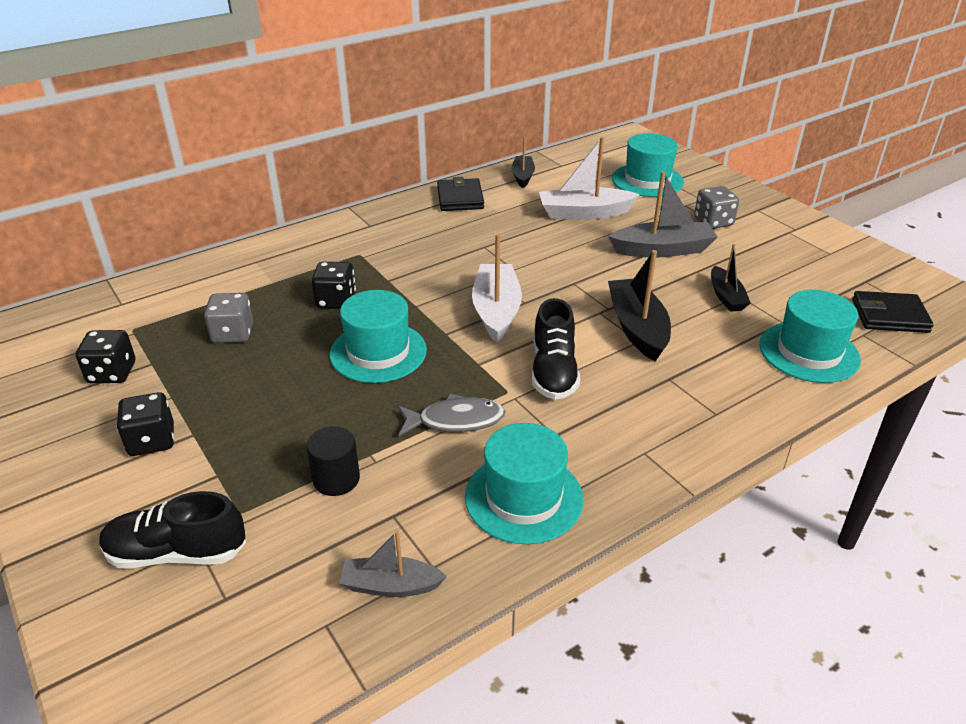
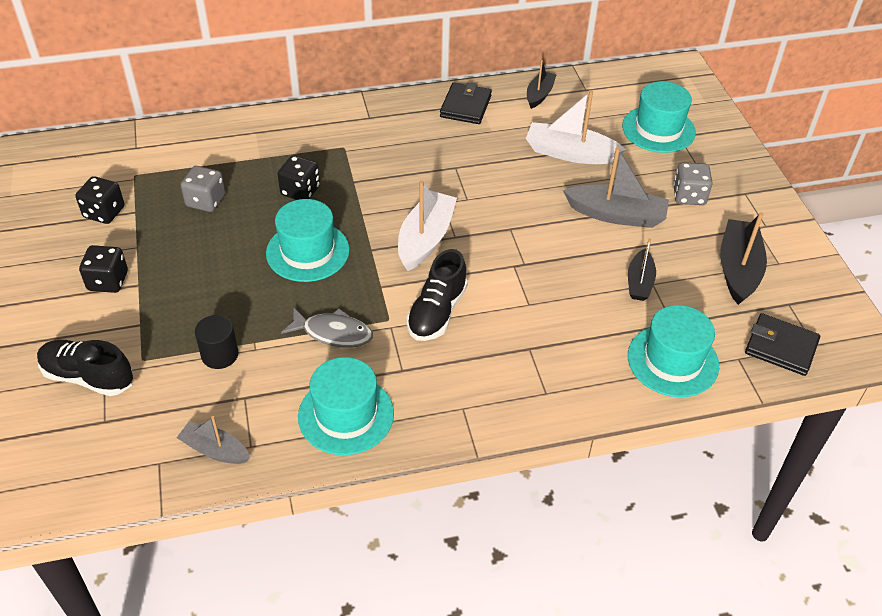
camera: 20 degrees right, 10 degrees up
(637, 328) = (535, 291): black boat -> black boat (738, 269)

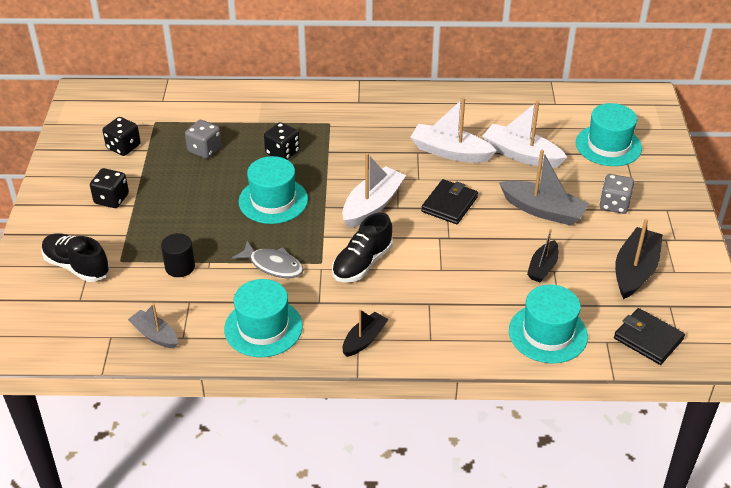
camera: 15 degrees right, 5 degrees down
(465, 106) = (443, 104): black wallet -> black wallet (449, 204)
(492, 162) = (450, 152): none -> white boat
(539, 95) = (512, 102): black boat -> black boat (364, 340)

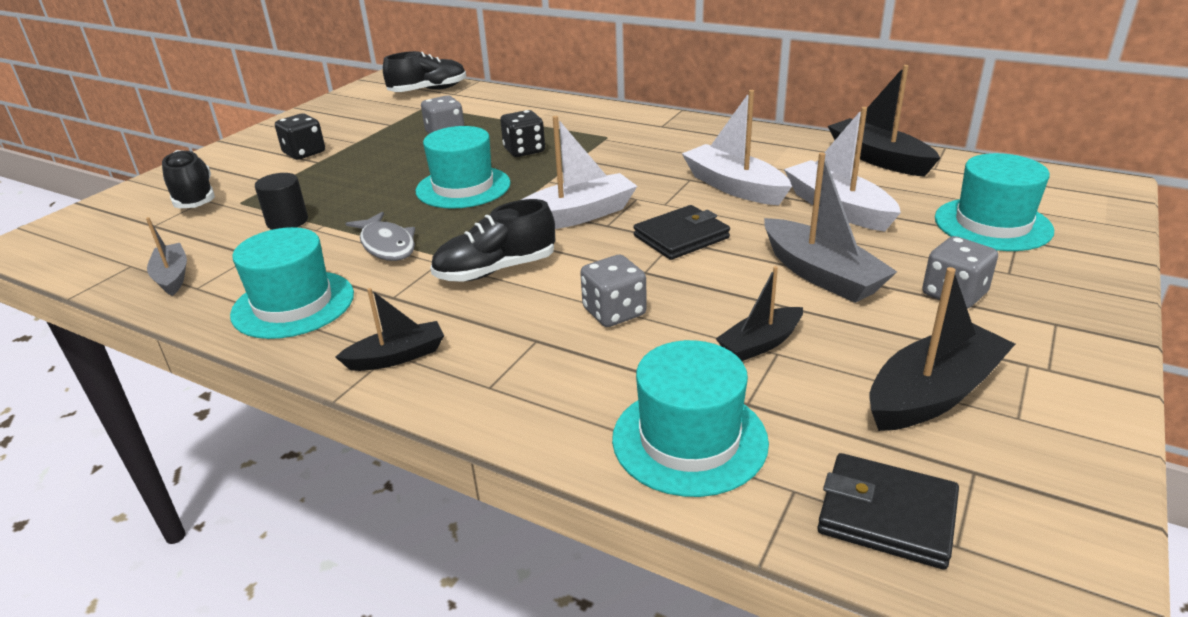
camera: 30 degrees right, 10 degrees down
(123, 147) = (371, 118): black dice -> none
(136, 101) = (428, 90): none -> black shoe
(455, 272) = (614, 312): none -> grey dice
(519, 103) = (878, 159): none -> black boat
(648, 339) = (886, 515): black wallet -> black wallet turned 45 degrees counterclockwise

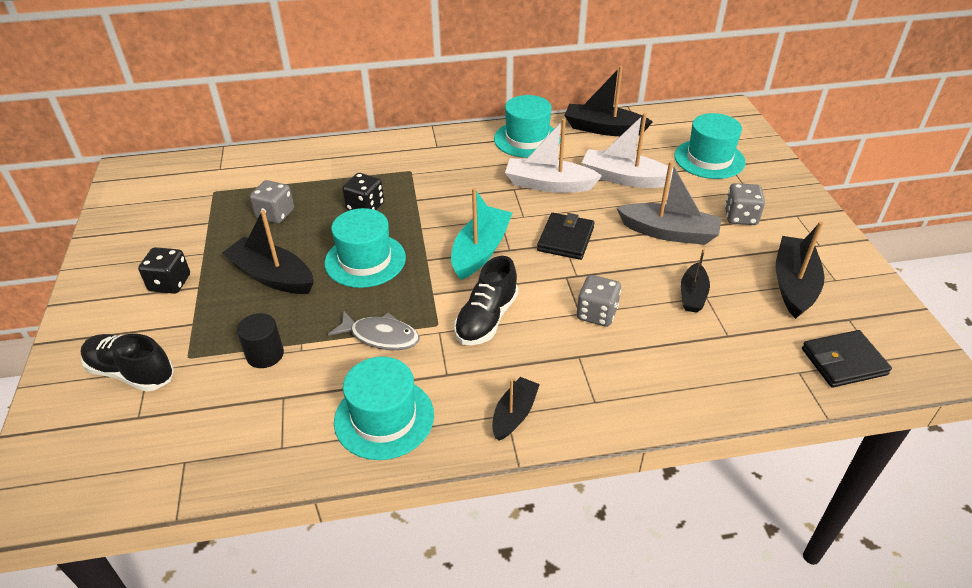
camera: 40 degrees left, 10 degrees up
(172, 277) = (244, 450): grey boat -> none
(376, 173) = (272, 276): none -> black boat
(428, 90) = (190, 173): black shoe -> none
(576, 216) = (480, 251): white boat -> turquoise boat
(689, 440) = (729, 372): turquoise hat -> turquoise hat (527, 139)

